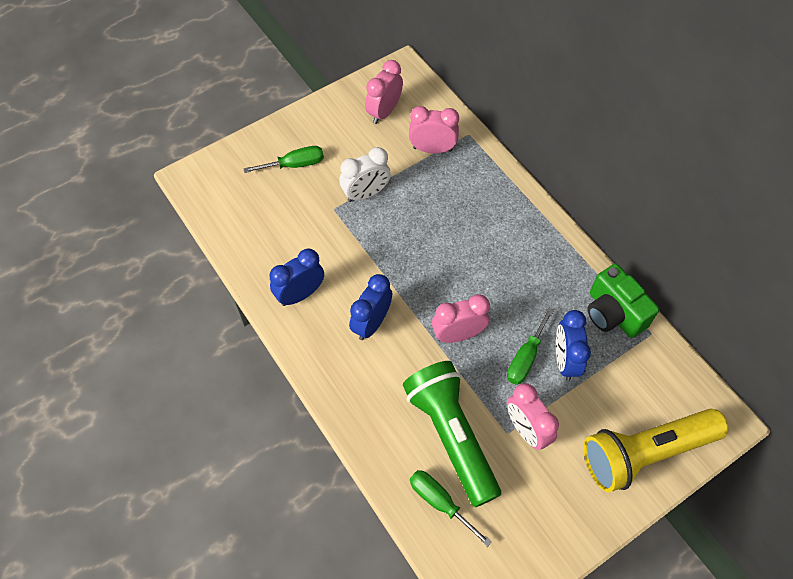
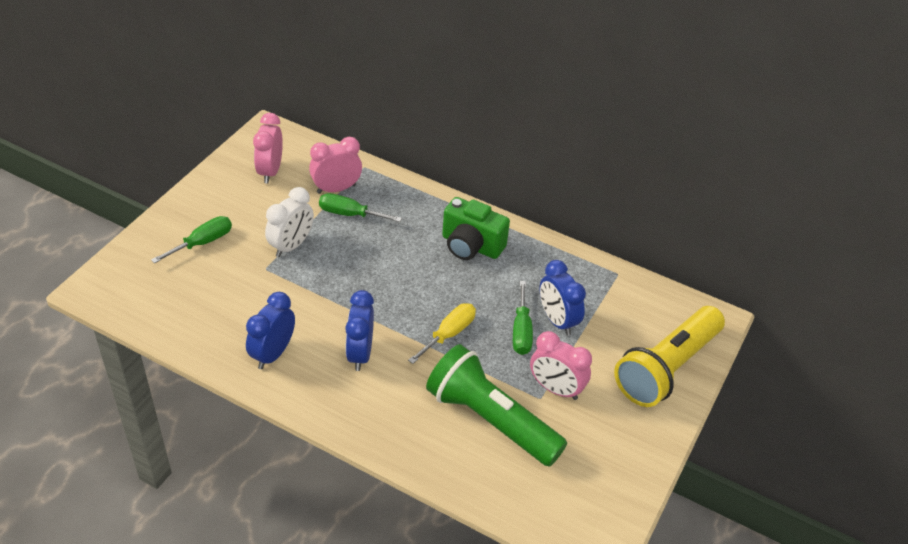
camera: 30 degrees left, 15 degrees down
(440, 502) = (512, 479): green screwdriver -> green screwdriver (350, 214)
(458, 334) = (449, 334): pink clock -> yellow screwdriver
(613, 313) = (577, 269): green camera -> green camera (471, 246)

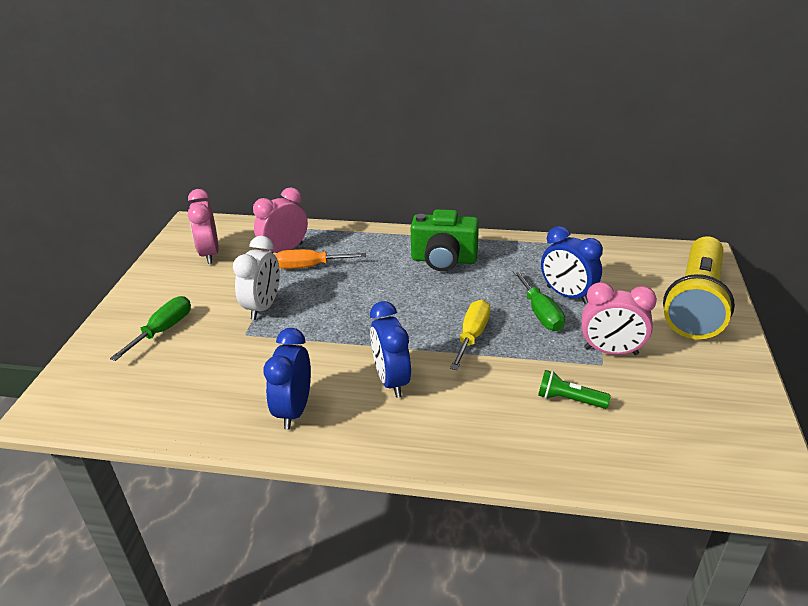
camera: 15 degrees left, 10 degrees down
(350, 214) = (309, 266): green screwdriver -> orange screwdriver
(490, 420) = (569, 399): green flashlight -> green flashlight, size x0.40

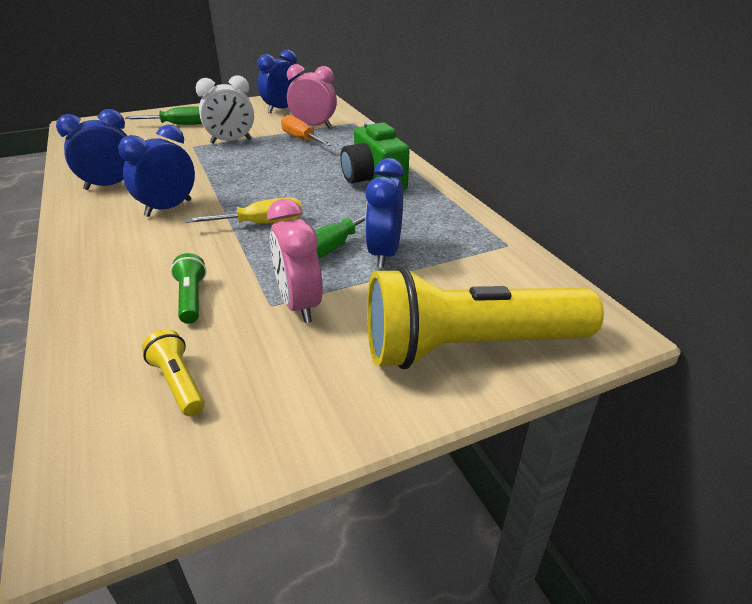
camera: 55 degrees right, 0 degrees up
(210, 254) = (282, 109): pink clock -> blue clock
(675, 427) = (178, 383): none -> yellow flashlight

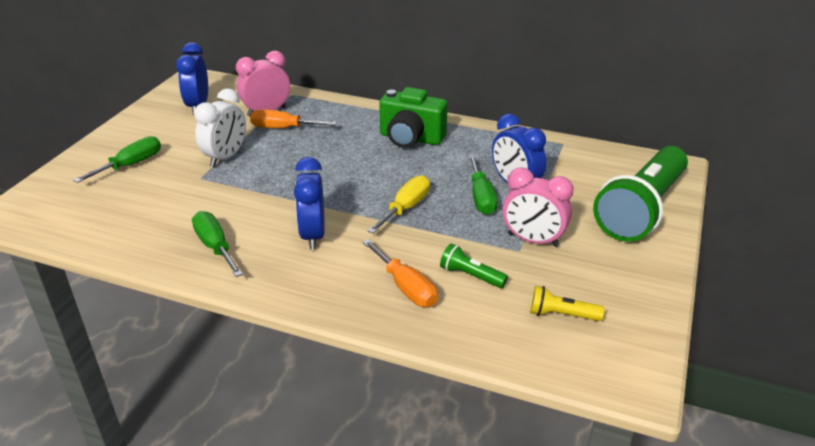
camera: 45 degrees left, 0 degrees up
(110, 185) = (215, 246): blue clock -> green screwdriver
(135, 276) = (406, 287): none -> orange screwdriver
(469, 348) = (641, 210): yellow flashlight -> green flashlight

